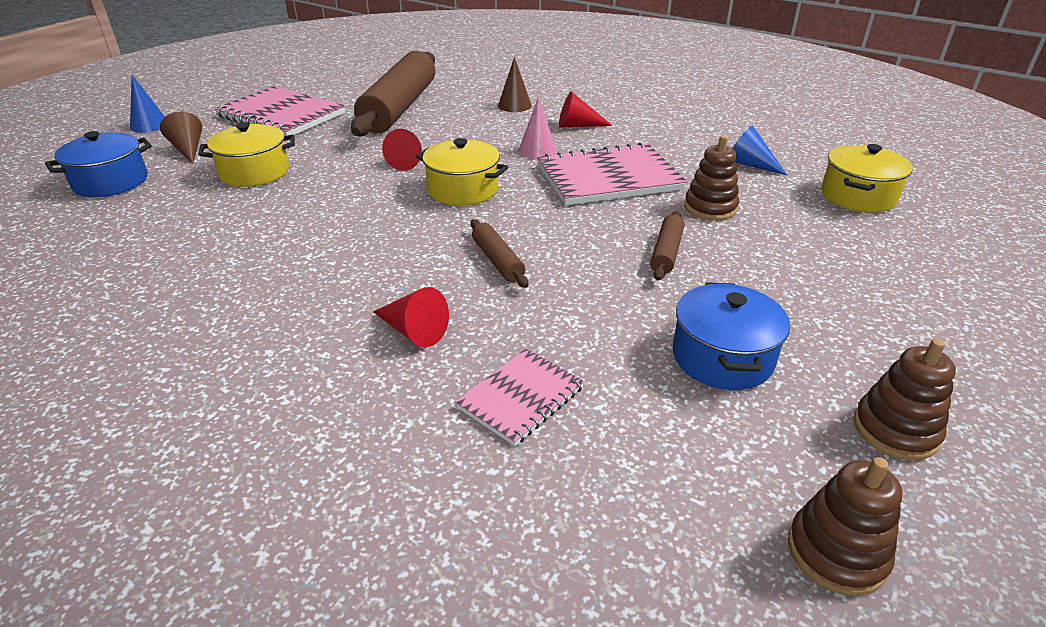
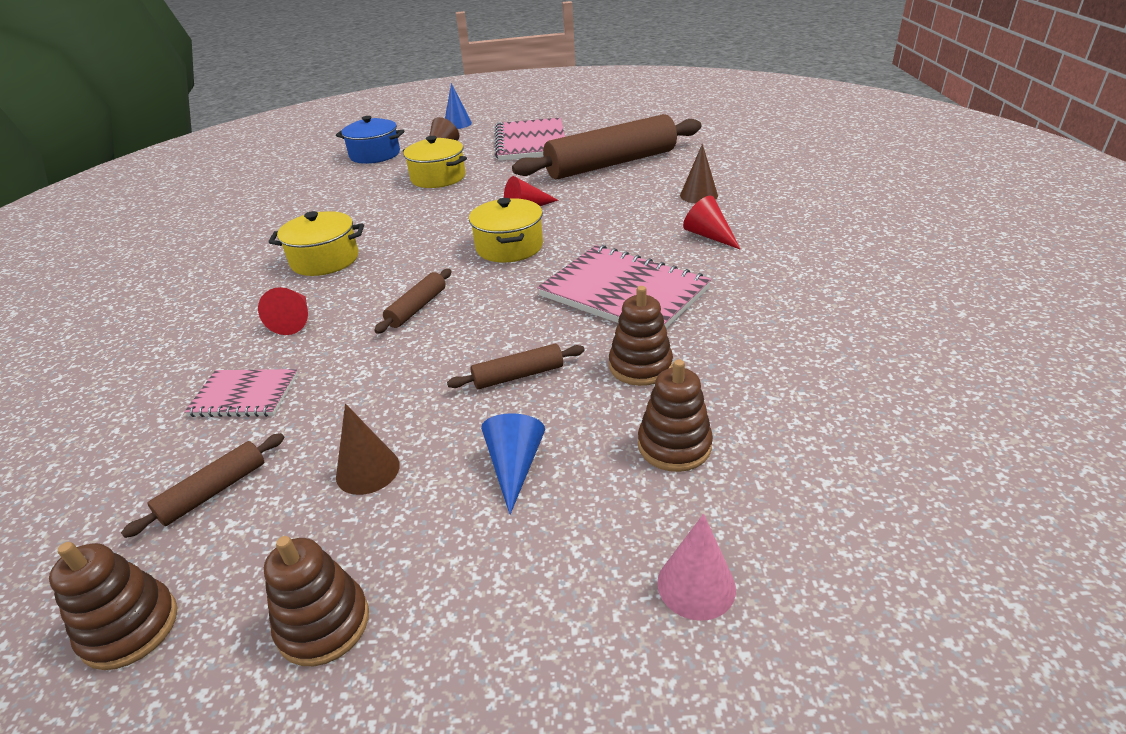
camera: 55 degrees right, 0 degrees up
(537, 150) = (626, 242): pink cone -> pink cone (696, 585)
(671, 455) = (214, 492): none -> brown rolling pin
(722, 357) = (368, 470): blue pot -> brown cone
(749, 164) = (783, 353): blue cone -> blue cone (514, 466)
(809, 231) = (674, 445): none -> brown stacking toy
(858, 196) = (822, 455): yellow pot -> yellow pot (325, 260)

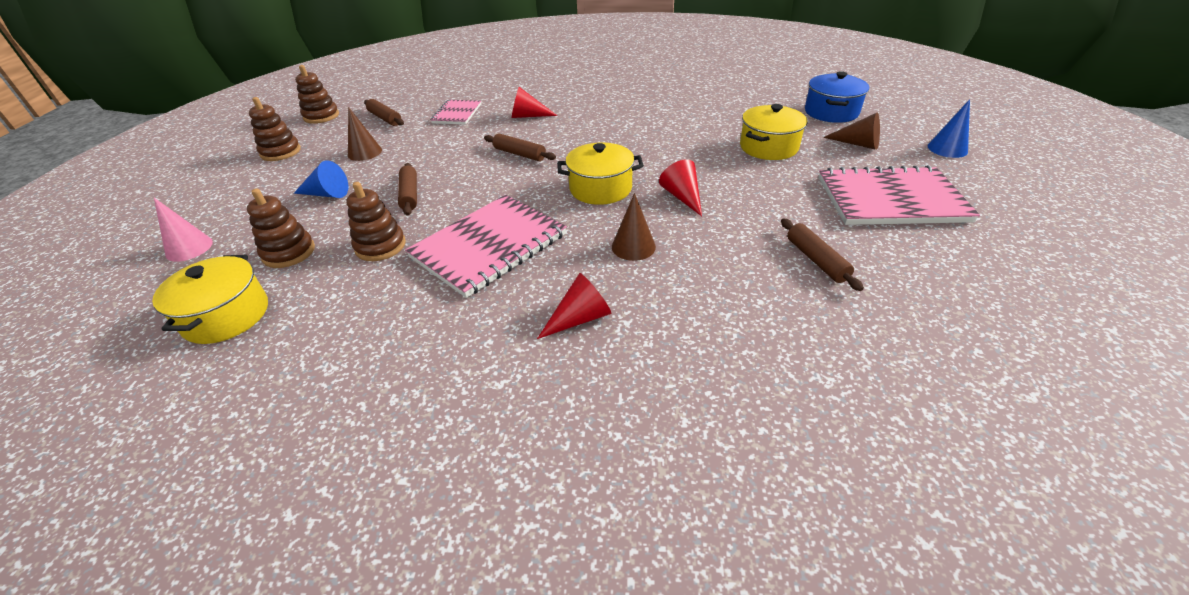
camera: 95 degrees right, 5 degrees up
(325, 260) = (608, 115): yellow pot -> yellow pot (226, 316)
(611, 164) = (816, 260): brown rolling pin -> brown rolling pin, size x0.42
(698, 195) = (700, 328): brown cone -> brown cone (633, 246)

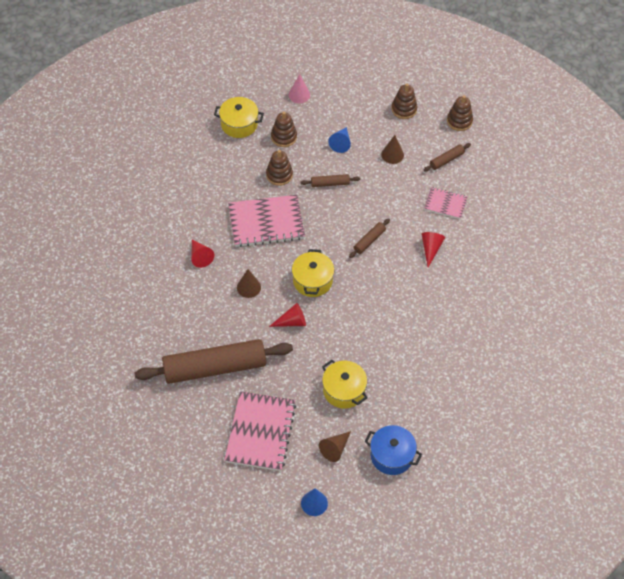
camera: 95 degrees right, 15 degrees up
(489, 246) = (266, 222): pink notebook -> pink notebook turned 60 degrees counterclockwise
(816, 260) = (214, 367): brown rolling pin -> brown rolling pin, size x2.41

